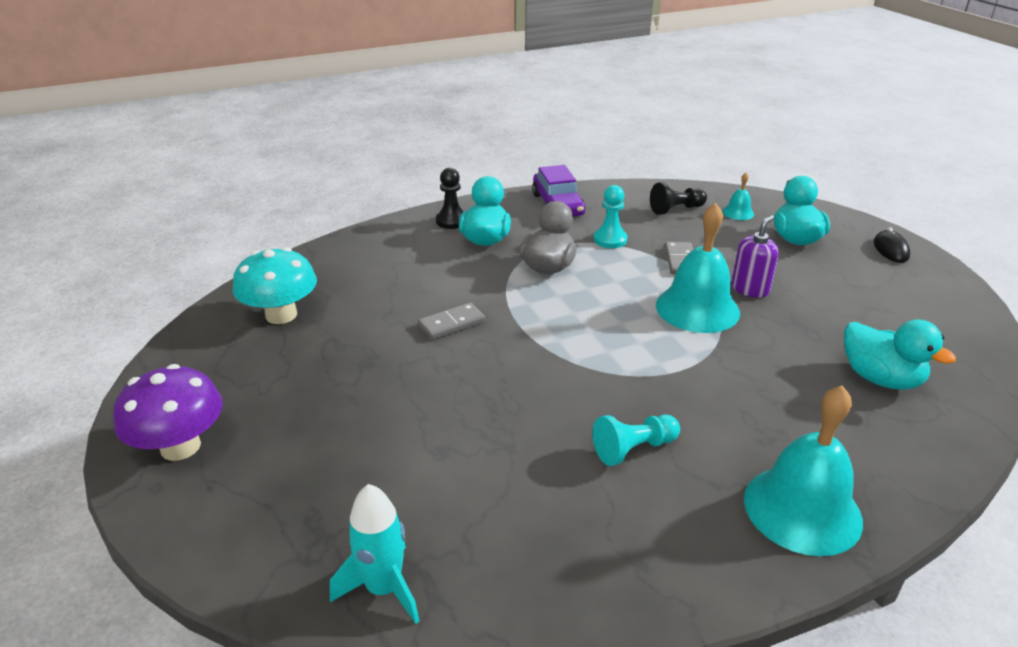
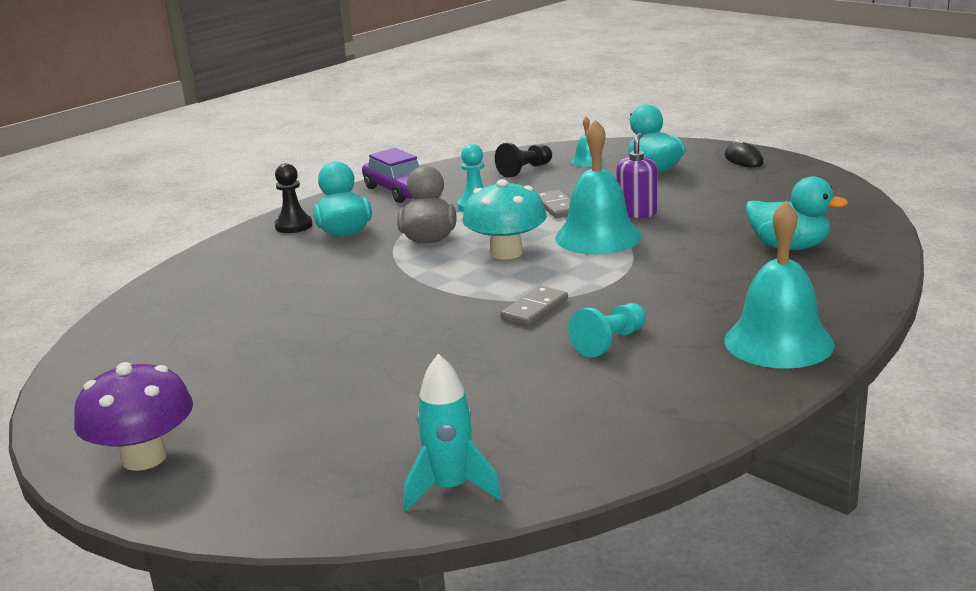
camera: 20 degrees left, 10 degrees down
(281, 315) = (164, 338): turquoise mushroom -> turquoise mushroom (506, 253)
(452, 324) = (362, 301): grey domino -> grey domino (535, 309)

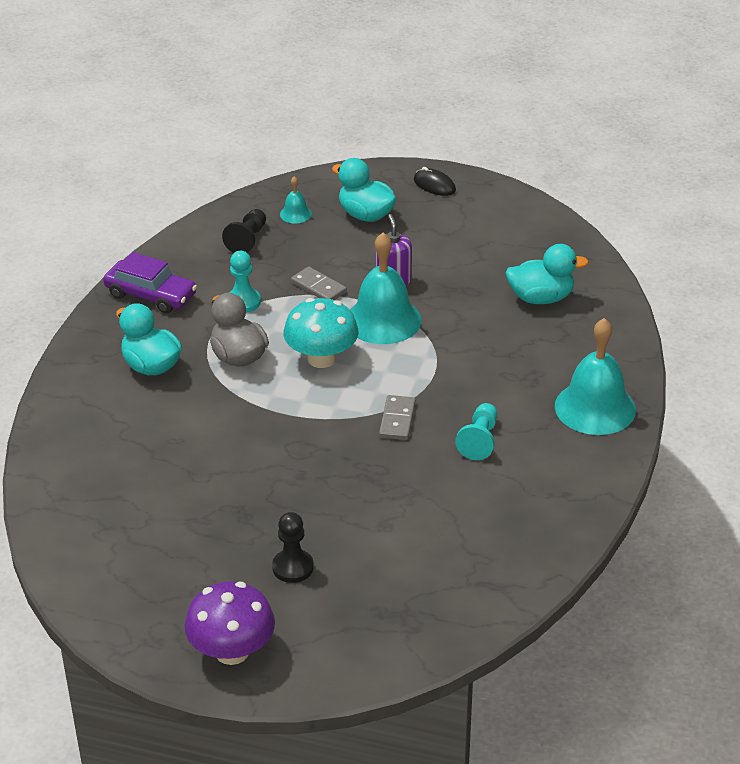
camera: 30 degrees left, 15 degrees up
(293, 226) = (92, 368): black pawn -> black pawn (293, 567)
(451, 488) = (473, 605): turquoise rocket -> none

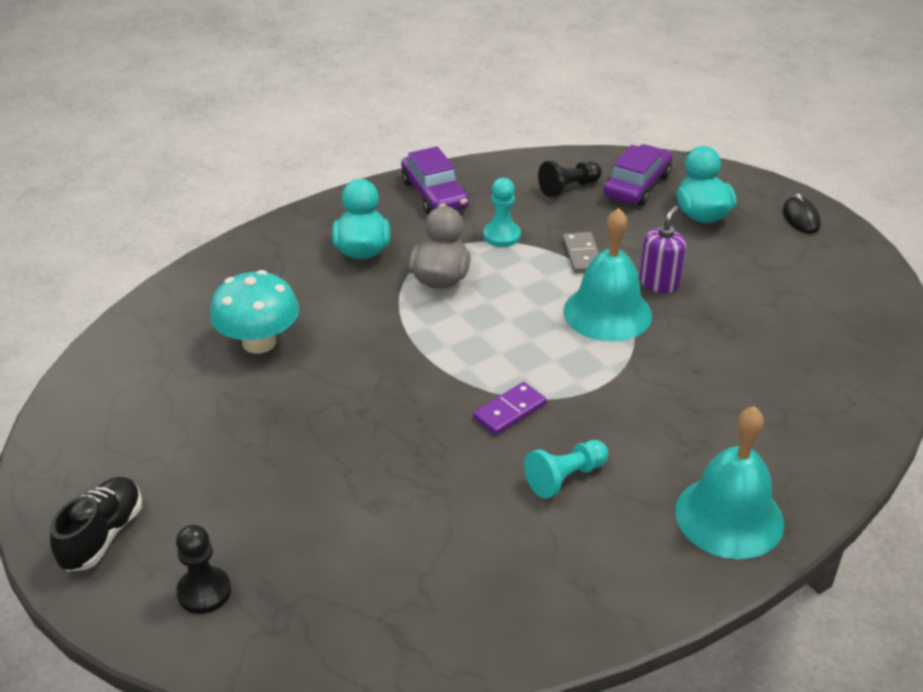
camera: 40 degrees right, 0 degrees up
(232, 651) = (102, 536): purple mushroom -> black shoe
(293, 567) = (248, 492): black pawn -> black pawn (204, 592)
(295, 214) = (637, 185): turquoise bell -> purple car
(321, 358) = (509, 317): turquoise mushroom -> turquoise mushroom (259, 342)
(397, 420) = (510, 411): grey domino -> purple domino
(541, 298) = (795, 372): turquoise duck -> none

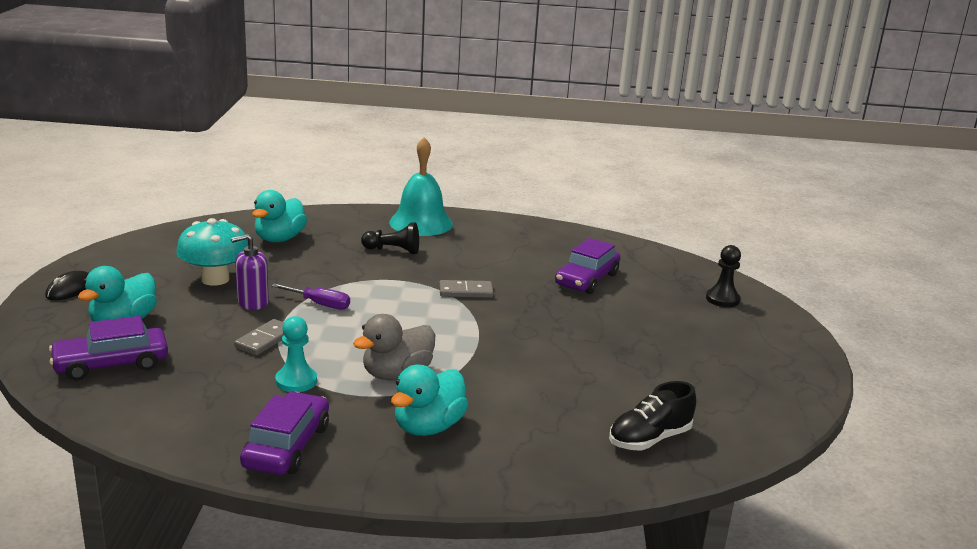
camera: 145 degrees left, 15 degrees down
(102, 536) = (776, 341): black shoe -> black shoe (649, 439)
(259, 342) = (595, 396): turquoise mushroom -> turquoise mushroom (215, 279)
(405, 523) = (586, 279): none -> purple car
(510, 411) = (466, 291): purple domino -> grey domino
(565, 478) = (477, 260): turquoise pawn -> none
(568, 188) = (165, 391): black pawn -> black pawn (393, 250)
(607, 313) = (320, 304): turquoise bell -> purple screwdriver
(799, 376) = (279, 239): none -> turquoise duck

